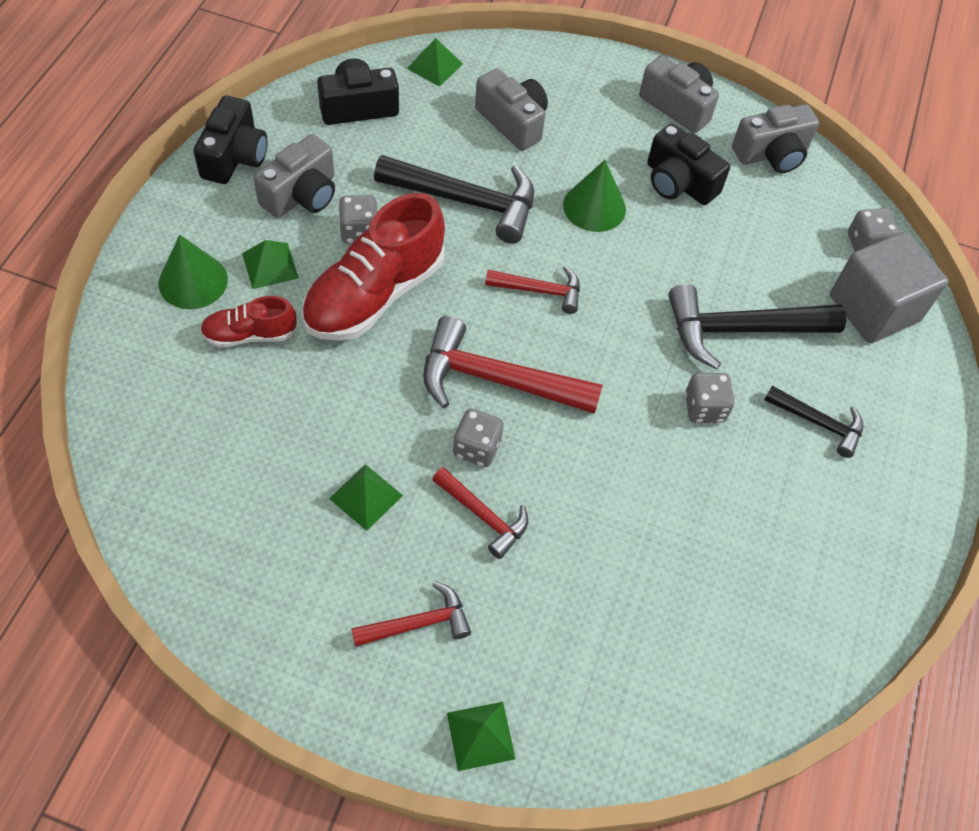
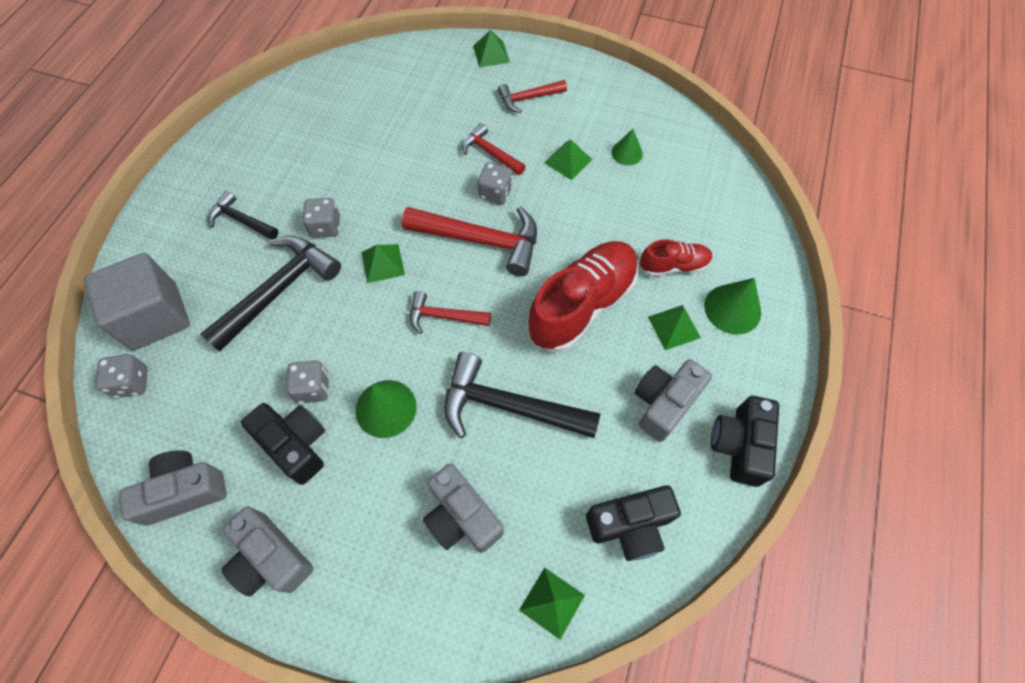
camera: 175 degrees left, 5 degrees up
(272, 507) = (627, 153): none -> green cone
(359, 232) = (604, 365): grey dice -> grey dice (313, 388)
(621, 356) = (383, 263): none -> green pyramid
(741, 330) = (279, 290): black hammer -> black hammer turned 45 degrees counterclockwise

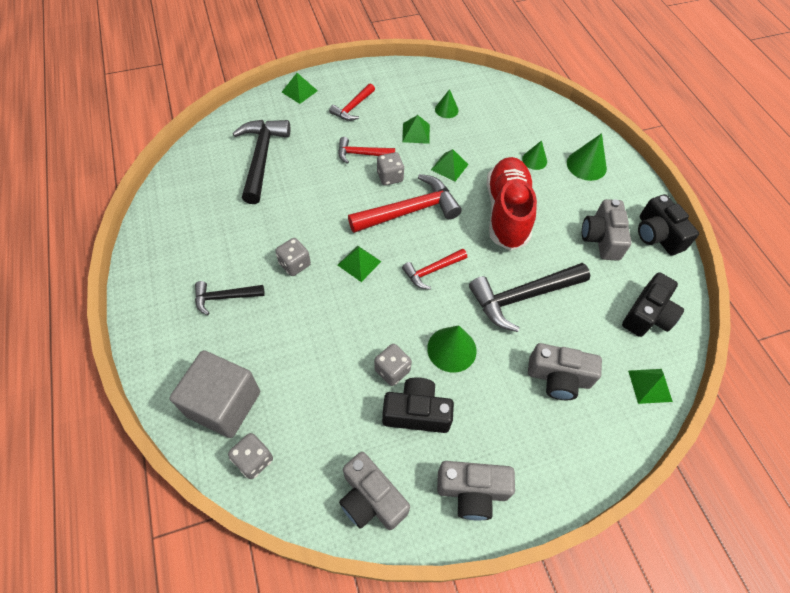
camera: 40 degrees left, 5 degrees down
(185, 491) = (371, 499): grey camera -> grey camera turned 75 degrees counterclockwise
(279, 290) = (303, 325): black hammer -> black hammer (262, 158)
(673, 266) = (534, 160): red shoe -> green cone
(674, 327) = (567, 193): green pyramid -> green pyramid (449, 167)

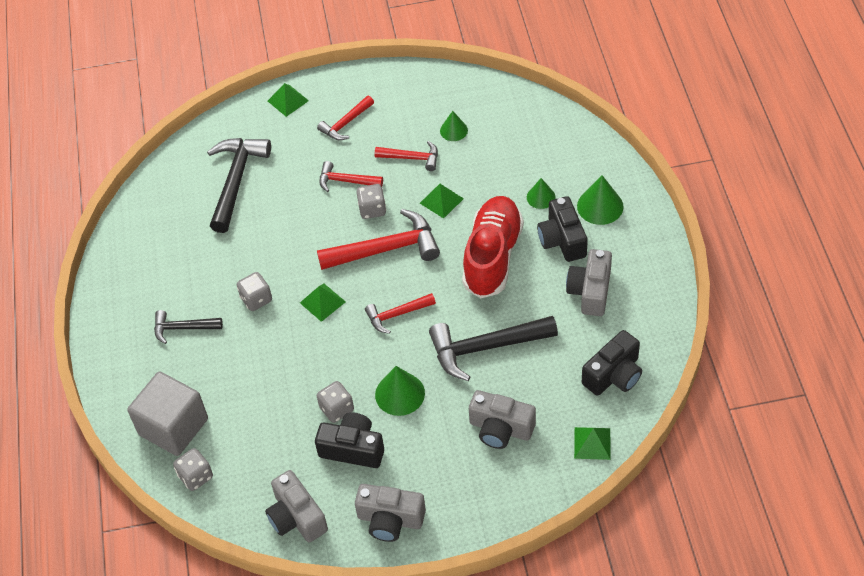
camera: 15 degrees right, 5 degrees down
(416, 133) = (412, 158): green pyramid -> red hammer
(657, 235) = (655, 291): black camera -> black camera (562, 239)

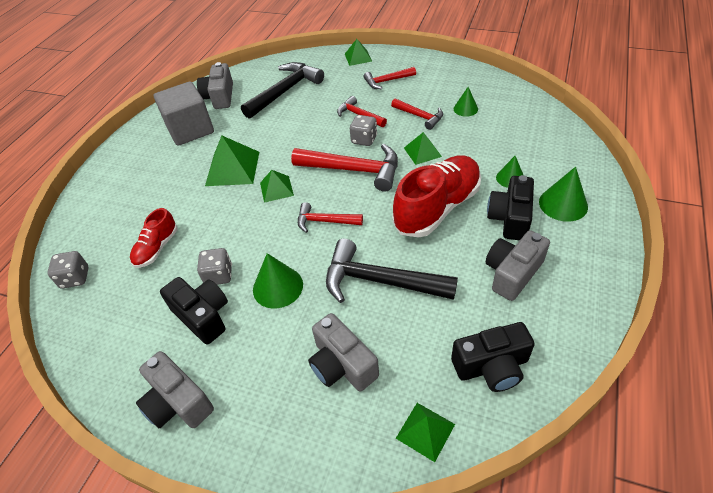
camera: 30 degrees right, 5 degrees down
(173, 427) = (98, 233): grey cube -> grey cube (190, 130)
(183, 328) = (169, 168): black hammer -> none
(252, 413) = (157, 248): none -> red shoe
(256, 299) = (233, 168): grey dice -> green pyramid
(296, 517) = (109, 354): grey camera -> grey camera (220, 97)

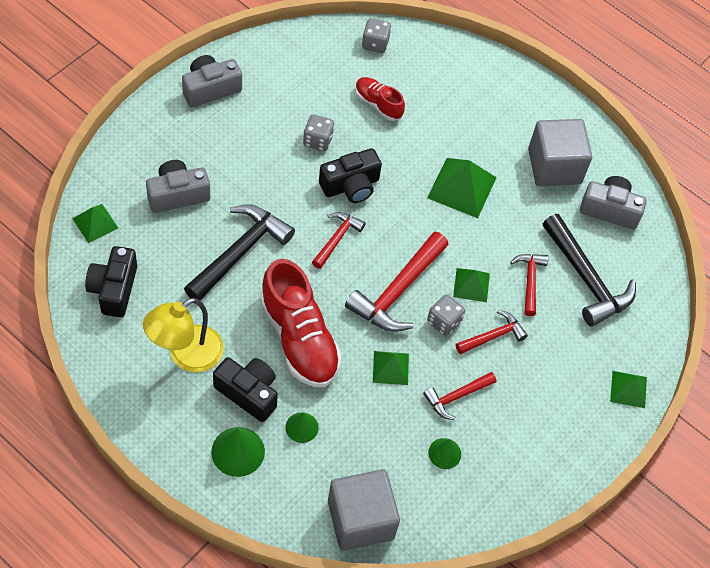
camera: 100 degrees right, 10 degrees up
(203, 316) = (280, 120): black camera -> black camera (351, 186)
(276, 189) = (407, 215): green pyramid -> green pyramid (471, 285)
(278, 287) = (279, 178): green cone -> none
(387, 81) = (551, 397): red hammer -> red hammer (529, 281)
(512, 273) = (186, 355): grey camera -> yellow lamp
(548, 127) = (360, 520): none -> grey cube

